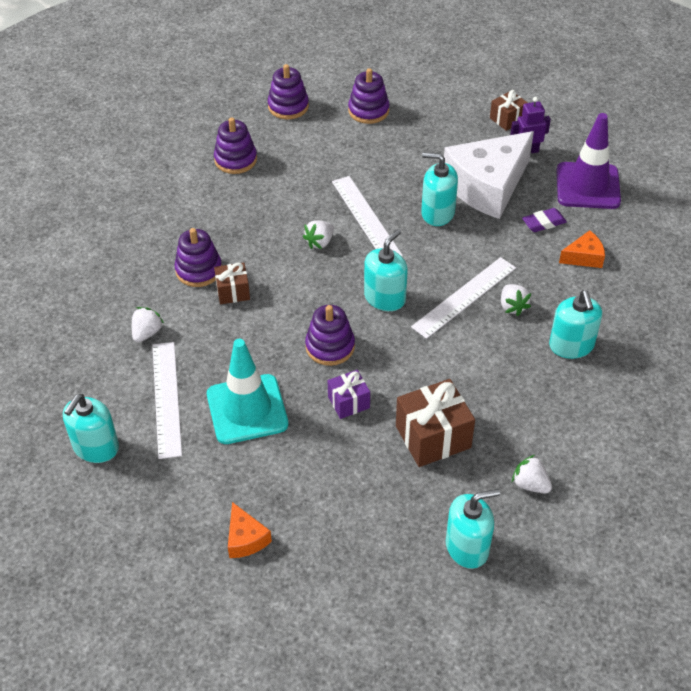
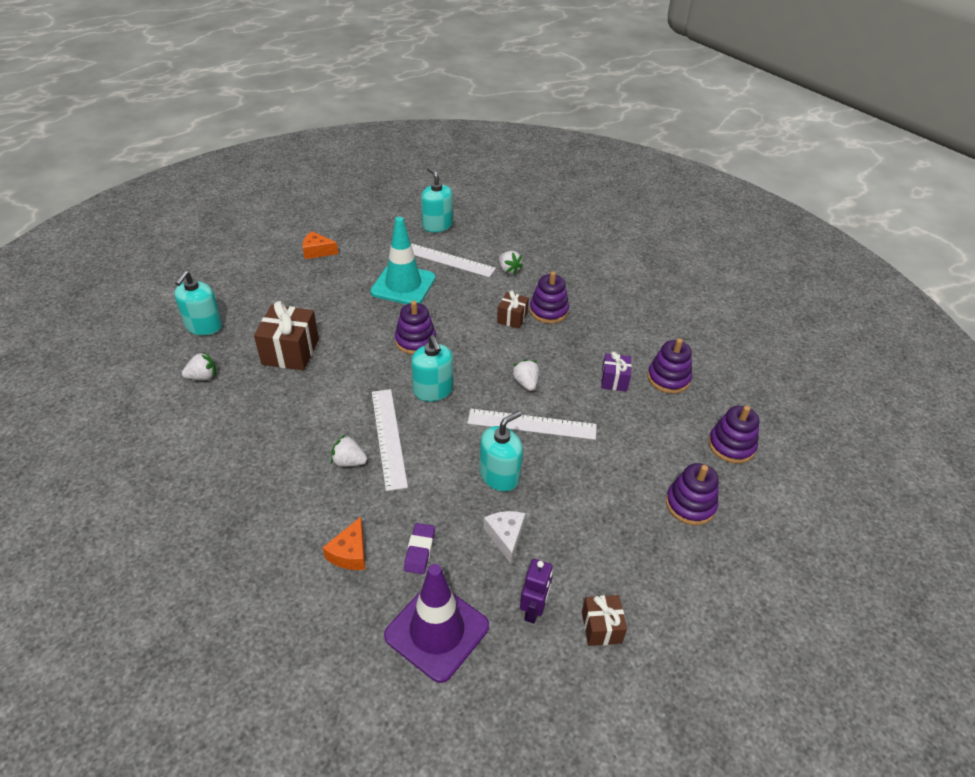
camera: 120 degrees right, 5 degrees down
(348, 402) = (360, 328): purple gift -> purple gift (614, 380)
(487, 186) = (505, 536): white cheese -> white cheese, size x0.43
(571, 345) = (274, 474): turquoise soap dispenser -> none

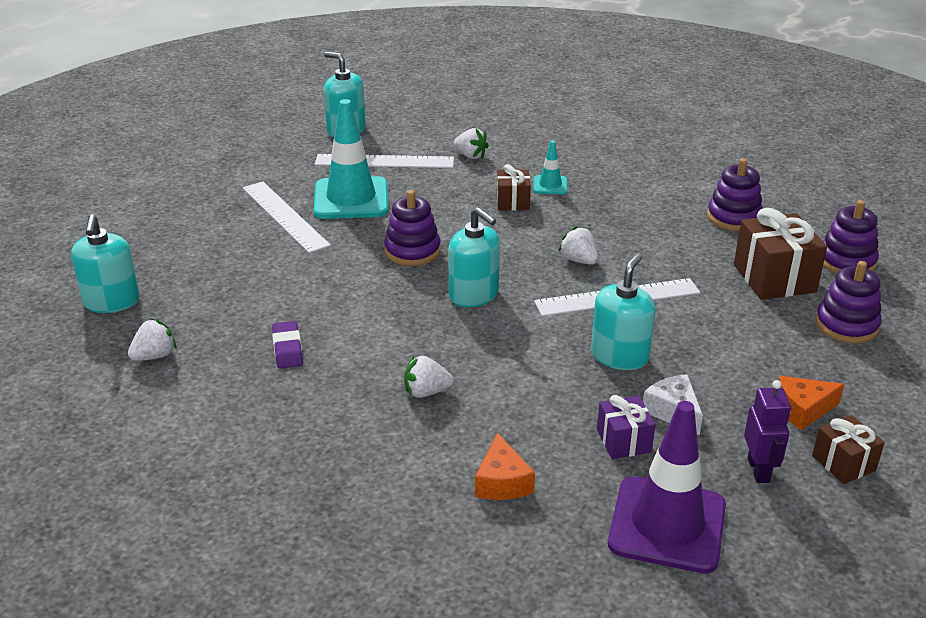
camera: 20 degrees left, 10 degrees down
(290, 352) = (257, 300): brown gift -> brown gift (774, 278)
(317, 251) = (207, 188): orange cheese -> orange cheese (802, 410)
(388, 437) = (456, 354): white ruler -> white ruler (285, 216)
(419, 551) = (584, 454): purple eraser -> purple eraser (287, 349)
(548, 311) = (550, 185): purple stacking toy -> turquoise traffic cone
(614, 380) = (676, 233): purple gift -> purple gift (623, 441)

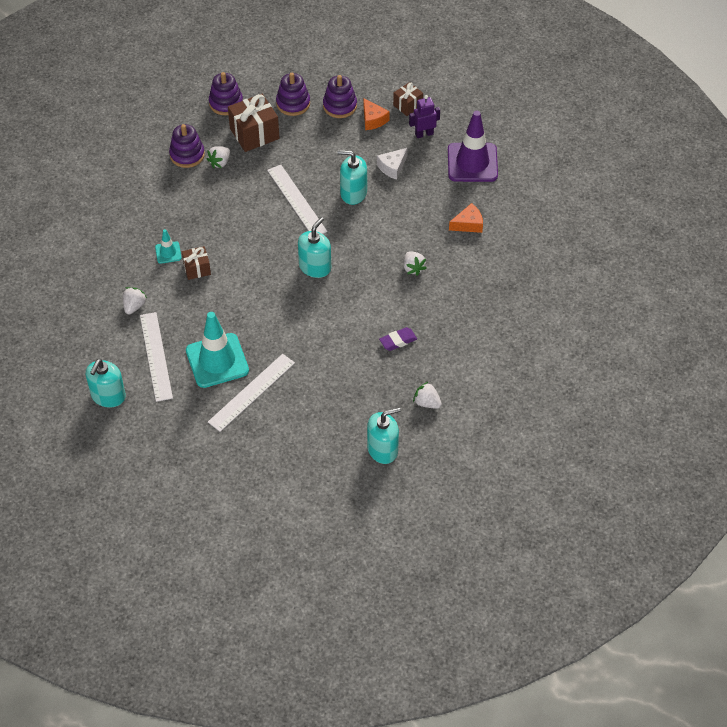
camera: 105 degrees left, 20 degrees up
(412, 251) = (275, 308): purple stacking toy -> purple stacking toy (340, 106)
(579, 260) = (261, 223): white strawberry -> white strawberry (220, 162)
(623, 441) = (422, 183): purple gift -> none

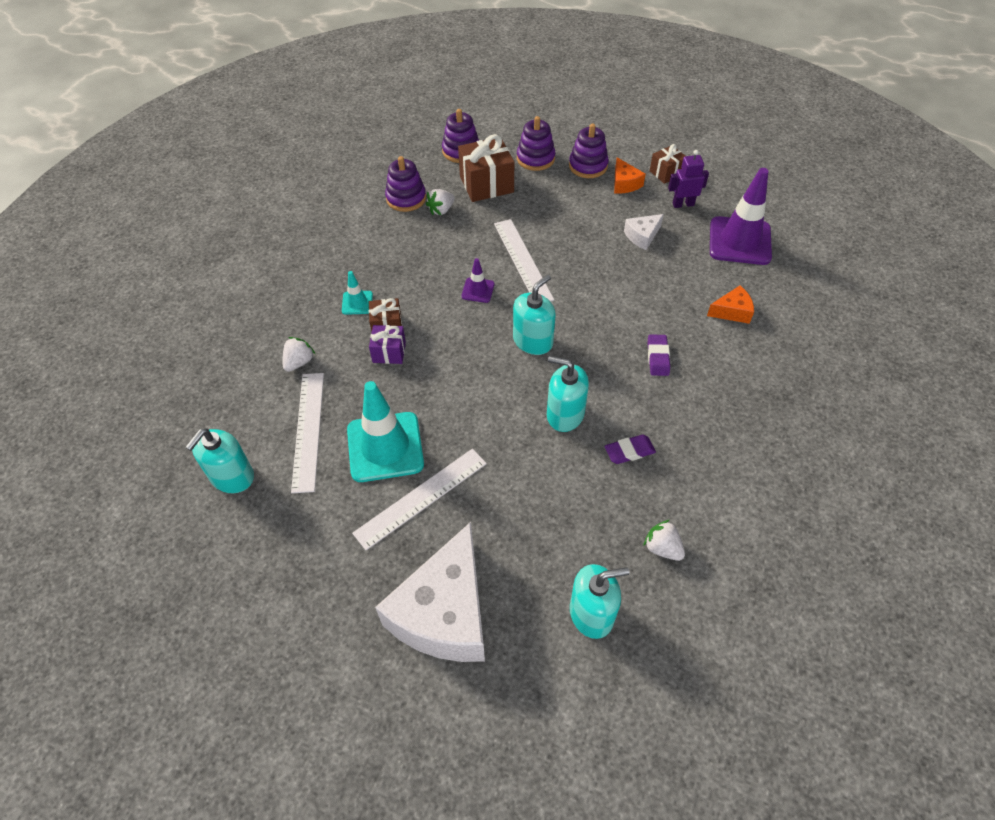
camera: 10 degrees right, 0 degrees up
(203, 289) = (389, 352): none -> purple gift
(264, 230) = (478, 290): none -> purple traffic cone
(283, 462) = (444, 612): none -> white cheese
(353, 193) = (592, 259): turquoise soap dispenser -> turquoise soap dispenser (565, 414)
(413, 268) = (658, 357): white strawberry -> purple eraser

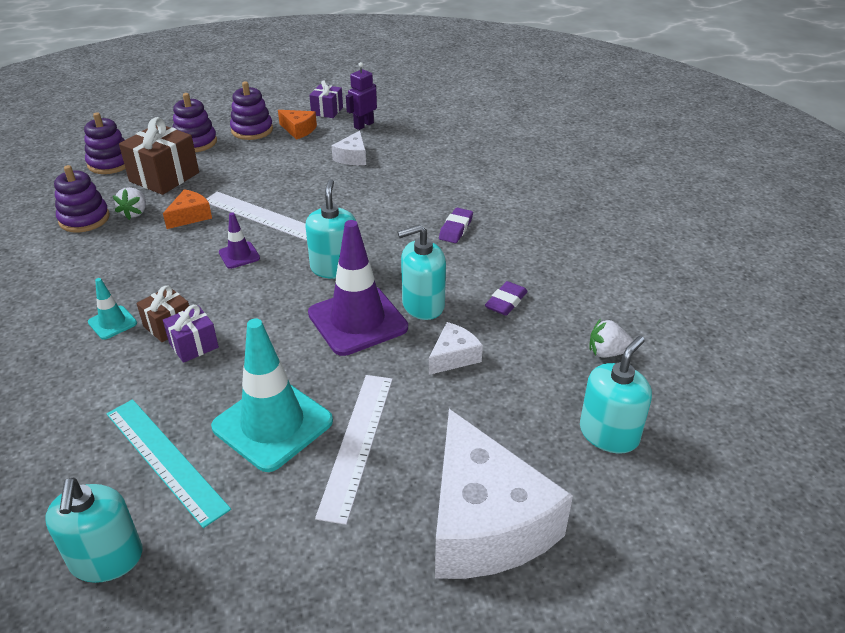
camera: 40 degrees left, 15 degrees down
(299, 362) = (90, 406): white strawberry -> none
(308, 430) = (165, 459): white ruler -> turquoise ruler
(545, 473) = (454, 357): none -> white cheese
(658, 357) = (456, 229): purple eraser -> purple eraser turned 60 degrees clockwise
(666, 173) = (327, 111): brown gift -> purple gift
(732, 311) = (479, 174): orange cheese -> orange cheese (190, 216)
(740, 241) = (434, 130): purple traffic cone -> purple traffic cone (357, 321)

